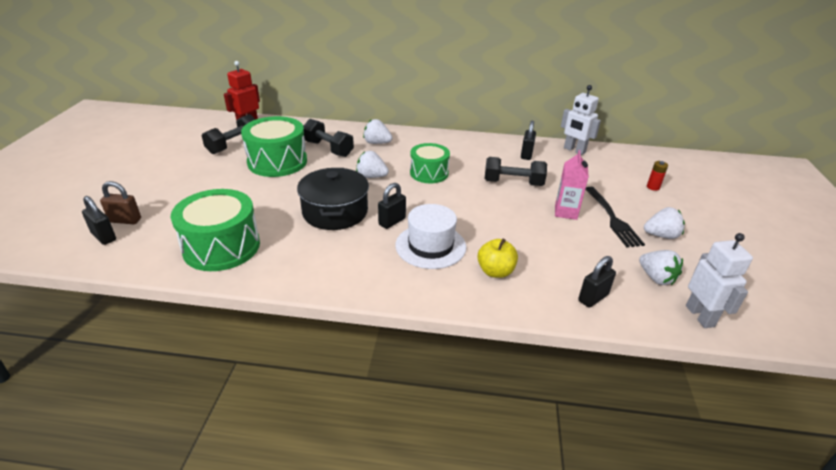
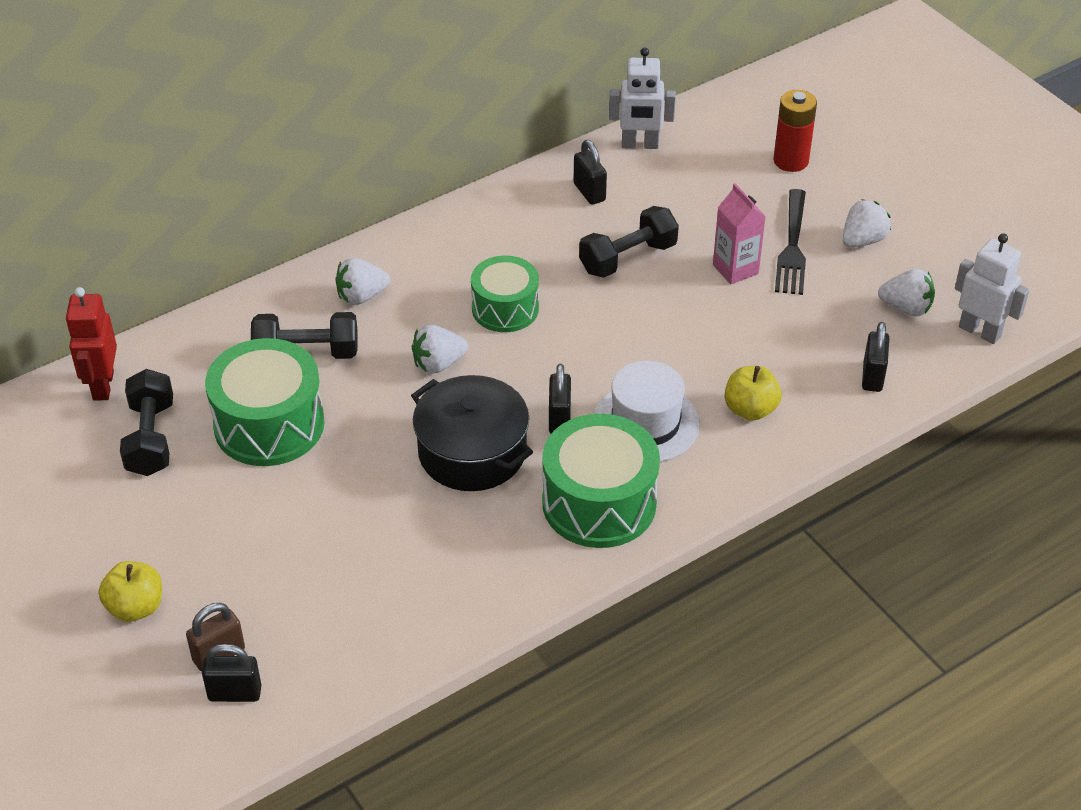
camera: 40 degrees left, 10 degrees up
(133, 188) = (135, 607): none -> yellow apple
(221, 247) = (409, 596): green drum -> green drum (599, 503)
(612, 218) = (792, 246): black fork -> black fork turned 60 degrees clockwise
(653, 187) = (791, 161): red battery -> red battery, size x1.79

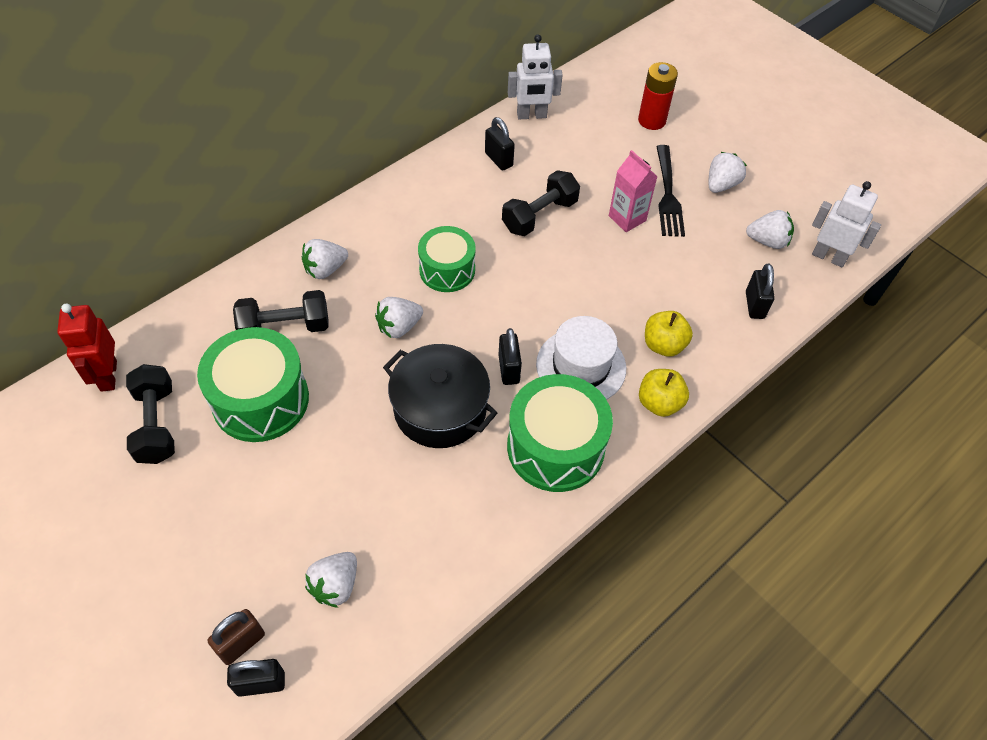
camera: 10 degrees left, 10 degrees up
(135, 607) = (159, 601): yellow apple -> yellow apple (659, 403)
(327, 612) = (335, 585): none -> white strawberry

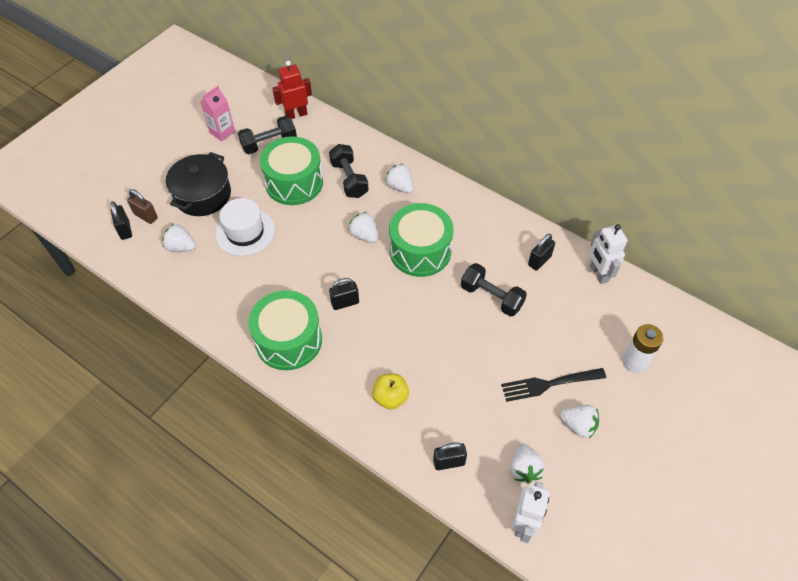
camera: 80 degrees right, 0 degrees up
(440, 409) = (305, 271): black pot -> black pot (203, 195)
(447, 270) = (420, 251): green drum -> green drum, size x1.54
(581, 366) = (358, 345): white hat -> white hat (245, 232)
(627, 218) = (511, 357): pink carton -> pink carton (222, 132)
(652, 120) = (634, 362): red battery -> white battery
(659, 403) = (337, 400): yellow apple -> none

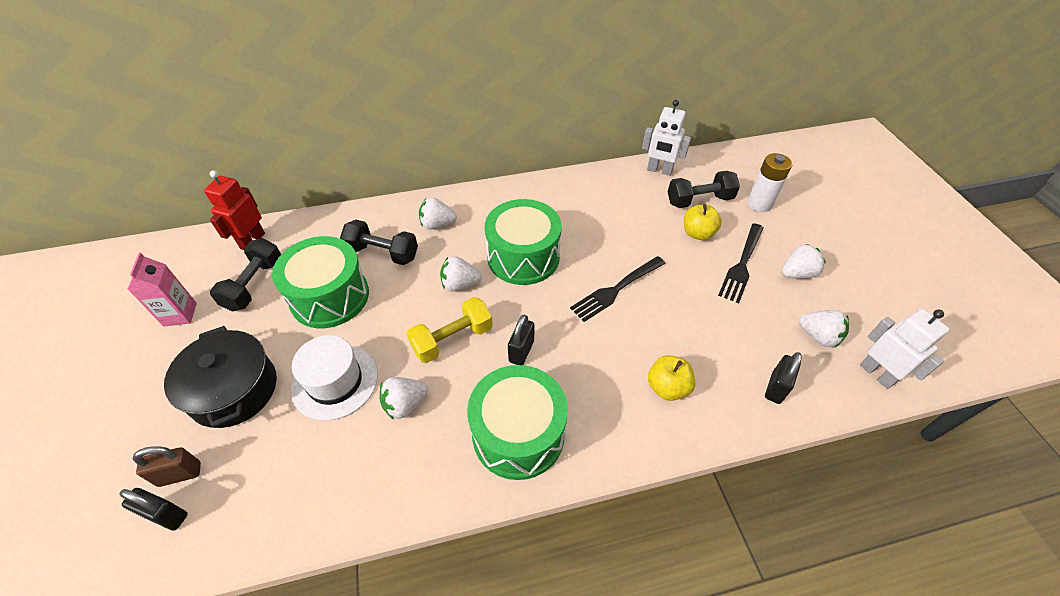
camera: 50 degrees left, 5 degrees down
(181, 247) = (274, 463): white strawberry -> white strawberry (405, 404)
(321, 263) = (452, 339): none -> yellow dumbbell
(445, 321) = (616, 289): none -> black fork
(491, 297) = (621, 243): black dumbbell -> black dumbbell (699, 200)
(539, 261) = (614, 193): black padlock -> none
(553, 338) = (697, 233): none -> yellow apple

